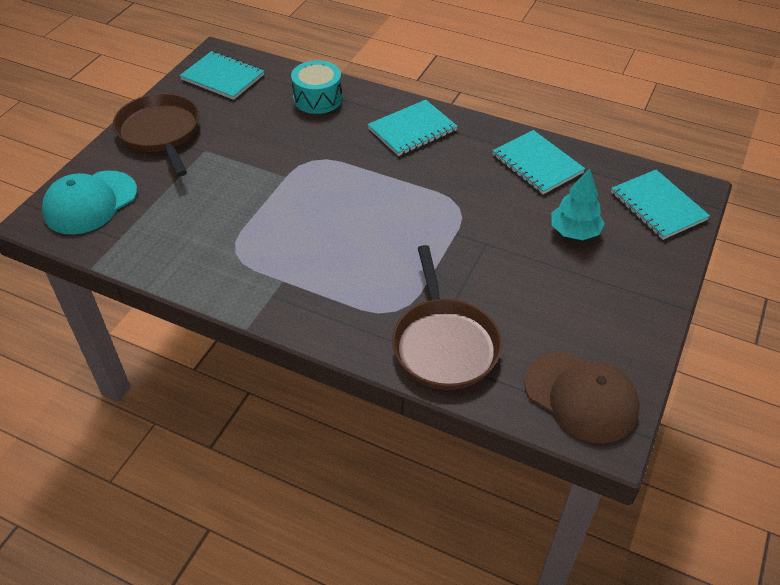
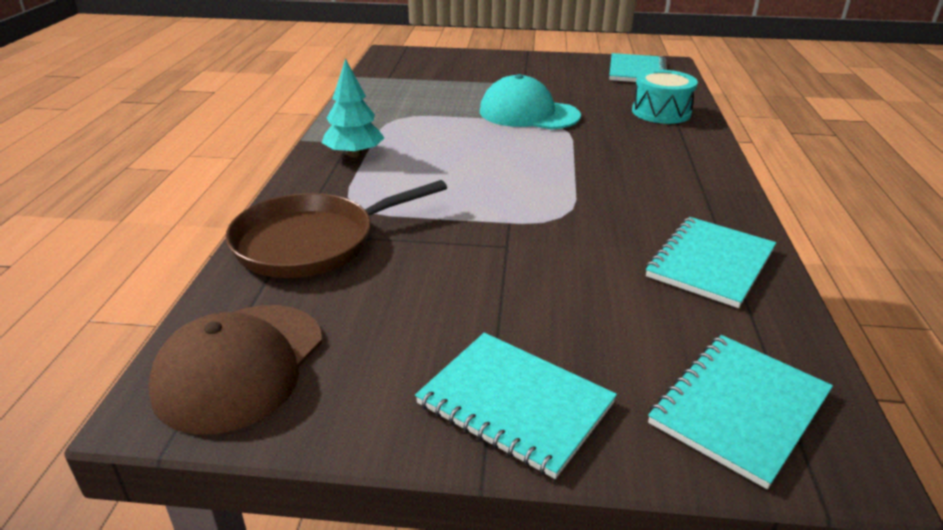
camera: 70 degrees right, 15 degrees down
(90, 202) = (423, 62): turquoise cap -> turquoise cap (528, 113)
(160, 133) = (531, 65): brown pan -> none
(412, 130) = (673, 167): turquoise notebook -> turquoise notebook (515, 404)
(574, 232) = (588, 317): turquoise tree -> turquoise tree (354, 154)

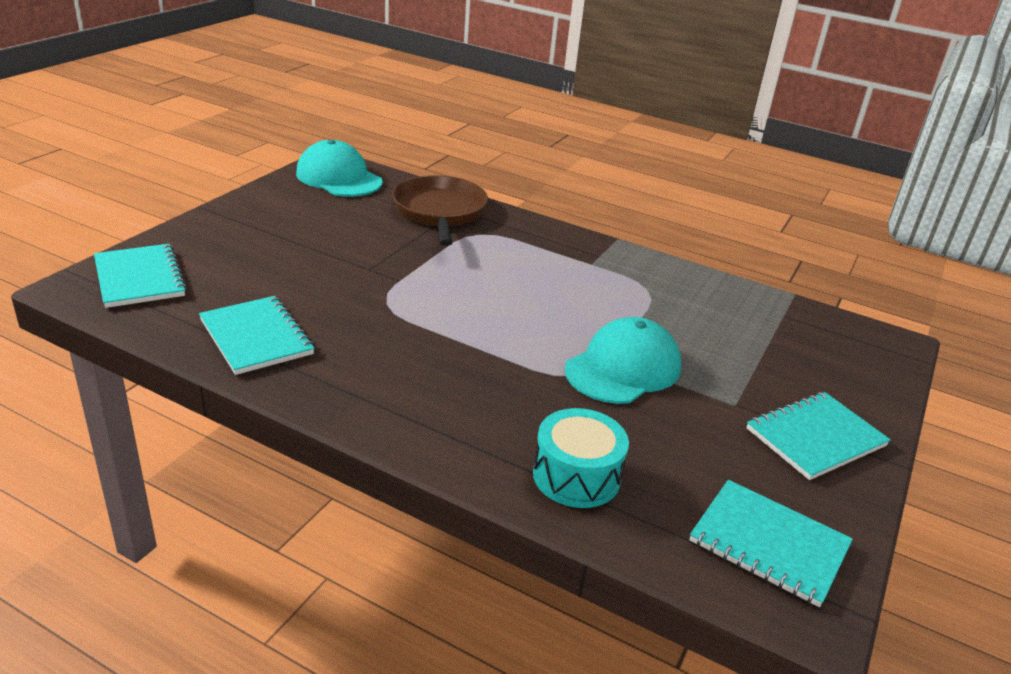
camera: 110 degrees right, 0 degrees up
(240, 366) = (339, 177): brown cap -> turquoise cap
(354, 154) = (571, 252): turquoise tree -> none
(515, 404) = (229, 225): turquoise notebook -> turquoise notebook (815, 437)

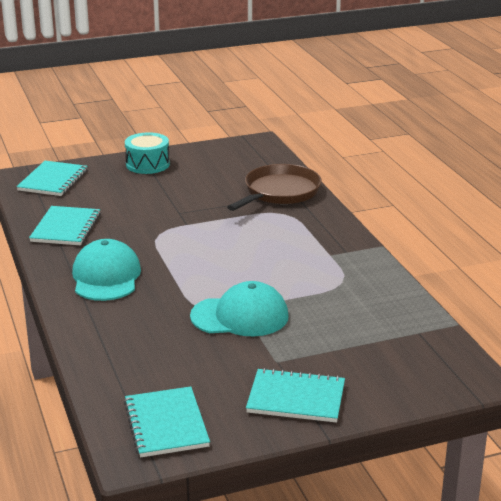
camera: 45 degrees right, 5 degrees down
(339, 177) = (247, 153): turquoise cap -> turquoise cap (106, 277)
(576, 476) = (119, 351): turquoise drum -> turquoise drum (147, 164)

